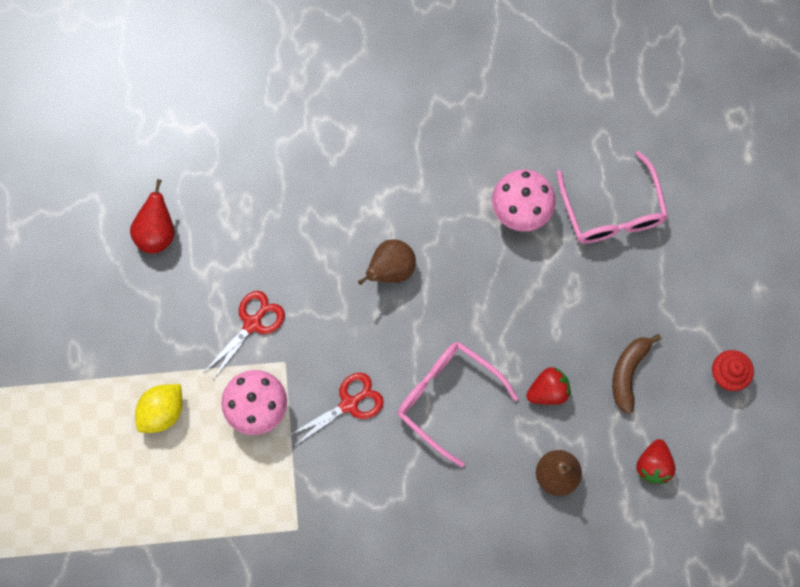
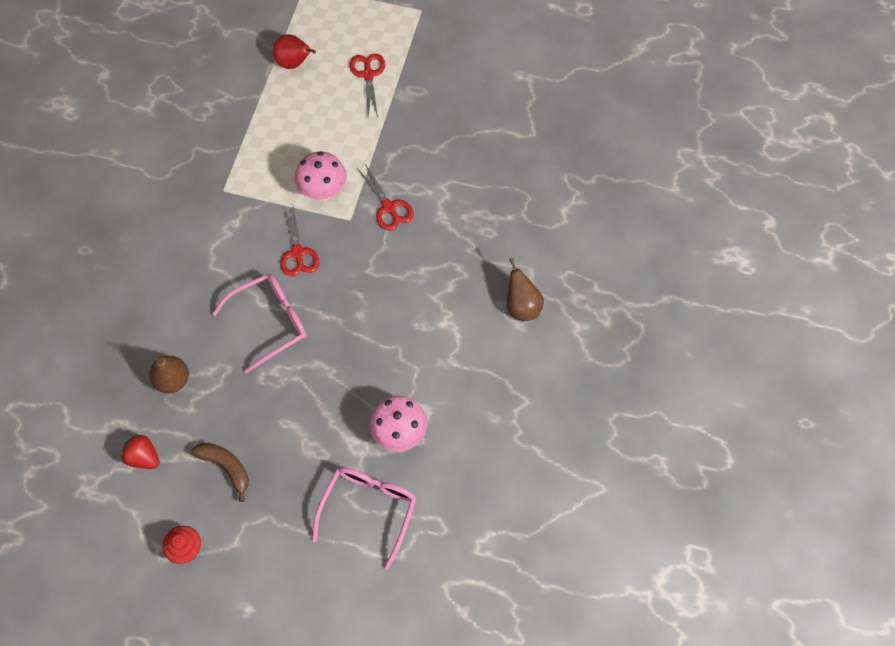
camera: 110 degrees right, 10 degrees down
(69, 421) = (368, 74): none -> red scissors
(156, 232) = (487, 165): red pear -> red pear (294, 63)
(162, 412) = (349, 131): yellow lemon -> none
(390, 270) = (390, 316): brown pear -> brown pear (522, 306)
(548, 391) = (241, 399): red strawberry -> none
(612, 211) = (369, 509): pink glasses -> pink glasses turned 105 degrees clockwise

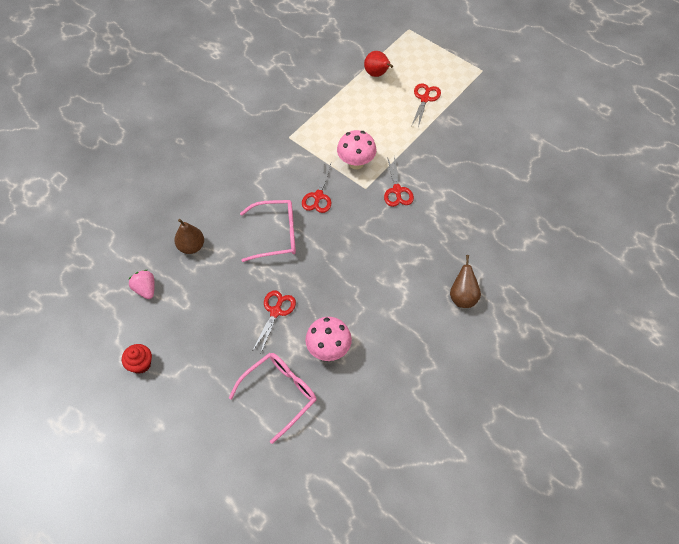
camera: 25 degrees right, 5 degrees down
(143, 457) = (145, 289): red strawberry -> pink strawberry
(226, 467) = (196, 320): brown banana -> none
(316, 416) = (275, 311): none -> red scissors

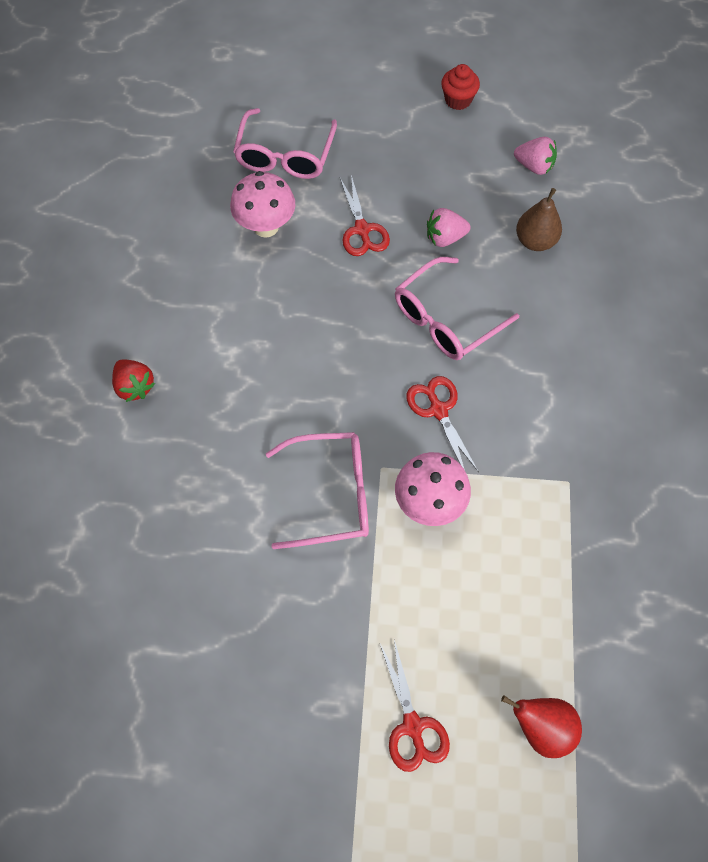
camera: 145 degrees right, 5 degrees up
(235, 278) = (445, 238): none -> pink strawberry
(397, 190) = (331, 494): red scissors -> pink glasses
(463, 296) = (135, 387): brown pear -> red strawberry

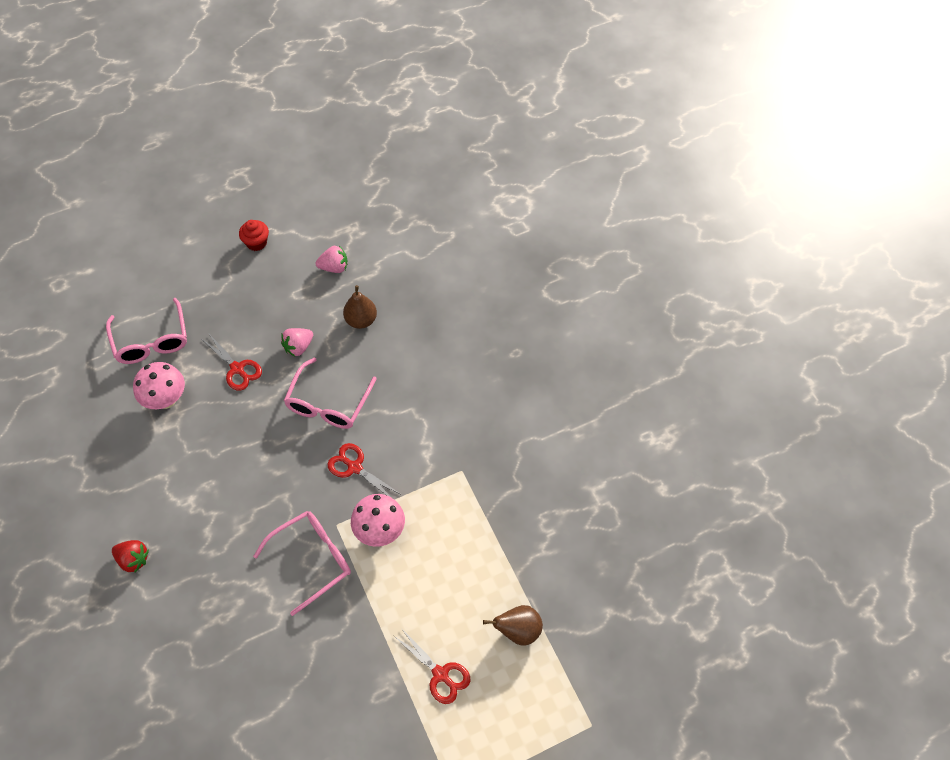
camera: 30 degrees left, 5 degrees down
(541, 727) = (518, 631): red pear -> brown pear

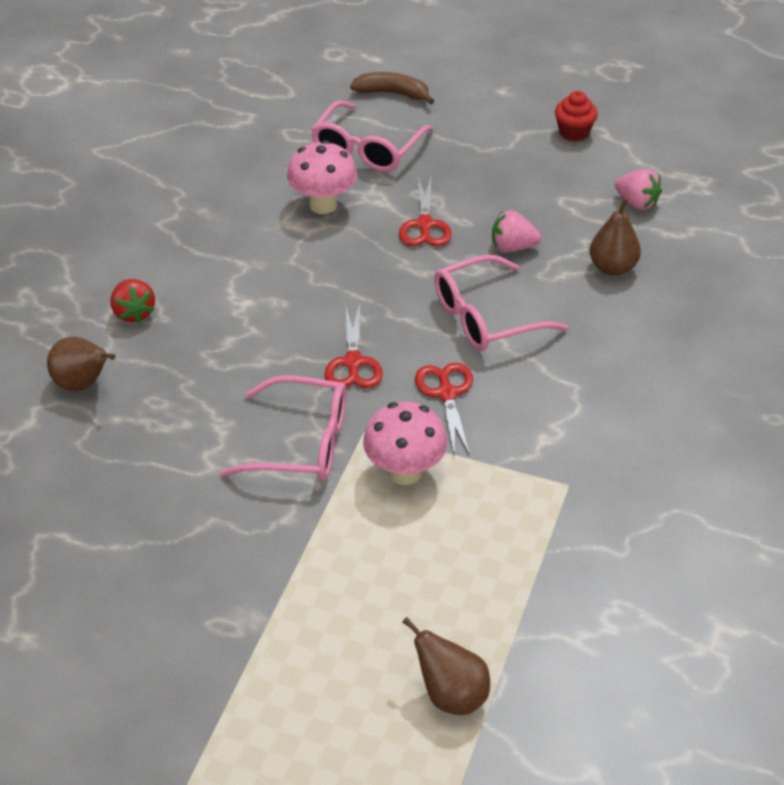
camera: 45 degrees right, 15 degrees down
(125, 289) = (392, 93): none -> brown banana
(155, 628) = (83, 384): none -> brown pear
(440, 674) = (310, 661): red scissors -> red scissors (353, 362)

